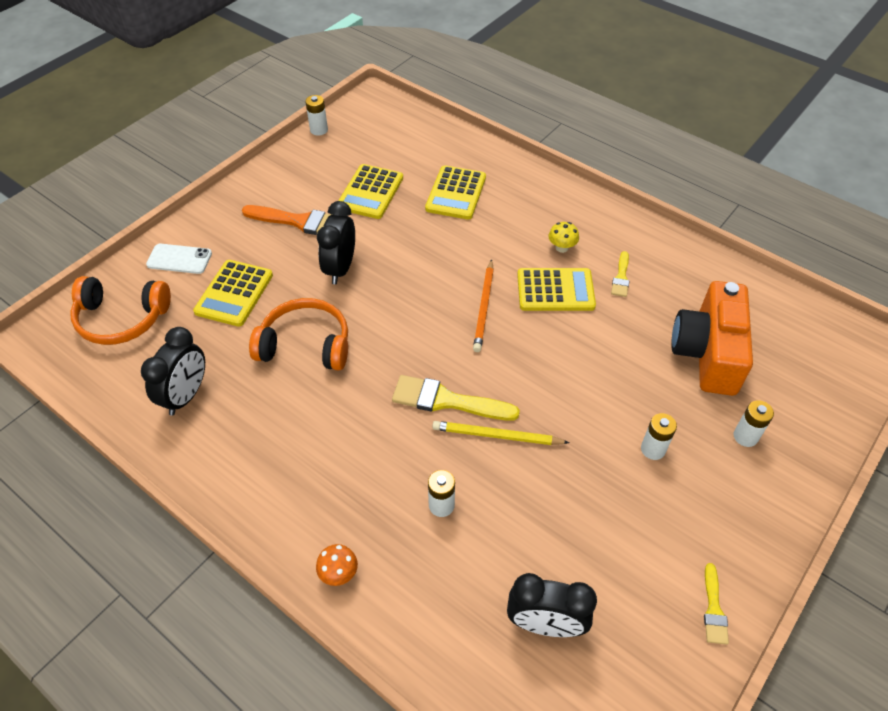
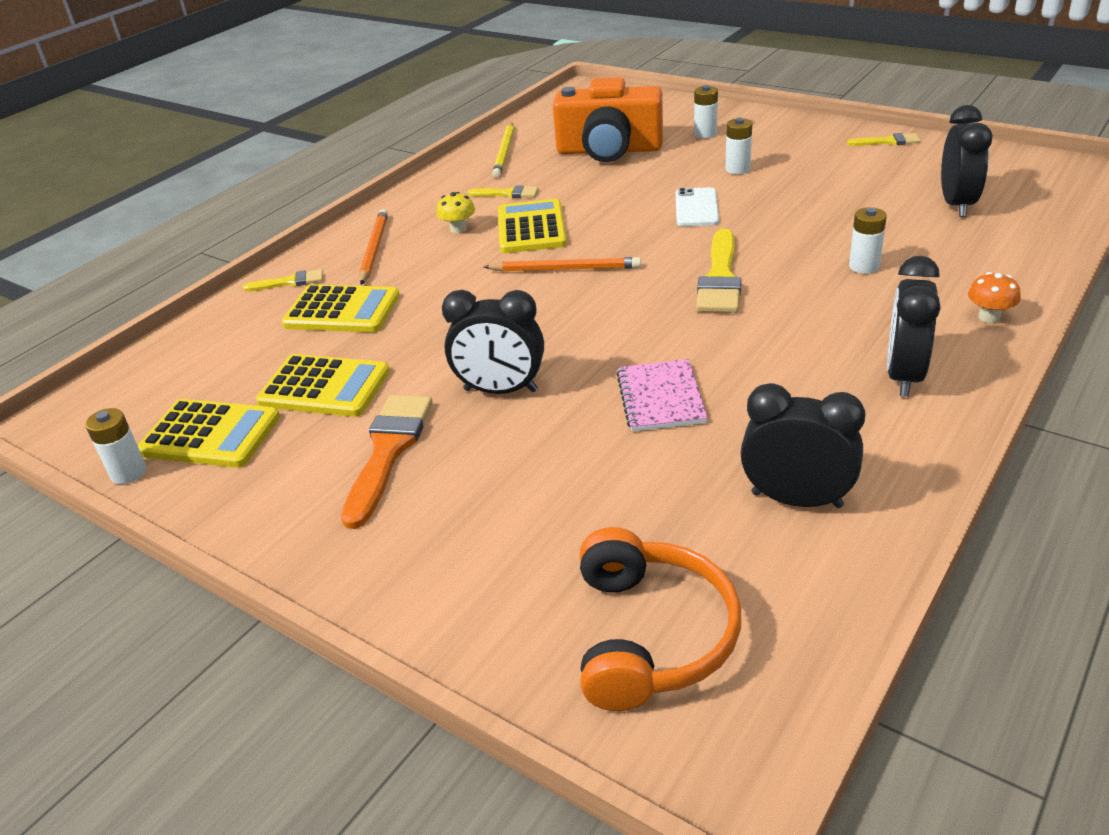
camera: 90 degrees left, 15 degrees down
(179, 259) = (482, 590): white phone -> white phone (696, 208)
(234, 293) = (566, 494): yellow calculator -> yellow calculator (210, 435)
(282, 487) = (904, 376): none -> black clock
(305, 345) = (660, 398): orange headphones -> pink notebook
(497, 436) = (757, 244): yellow pencil -> yellow pencil (505, 152)
(500, 166) = (289, 282): none -> yellow brush
(538, 203) = (374, 249): none -> orange pencil

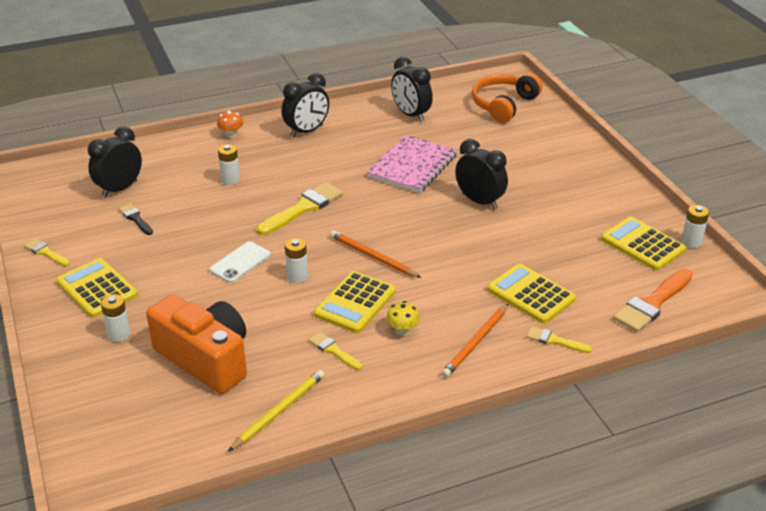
camera: 150 degrees left, 0 degrees up
(324, 387) = (568, 244): yellow calculator -> yellow calculator (97, 289)
(388, 451) = (554, 197): orange brush -> orange brush (652, 303)
(660, 398) = (412, 166): pink notebook -> pink notebook, size x1.52
(737, 169) = (164, 282): white battery -> white battery (297, 276)
(875, 192) = (135, 218): none -> black brush

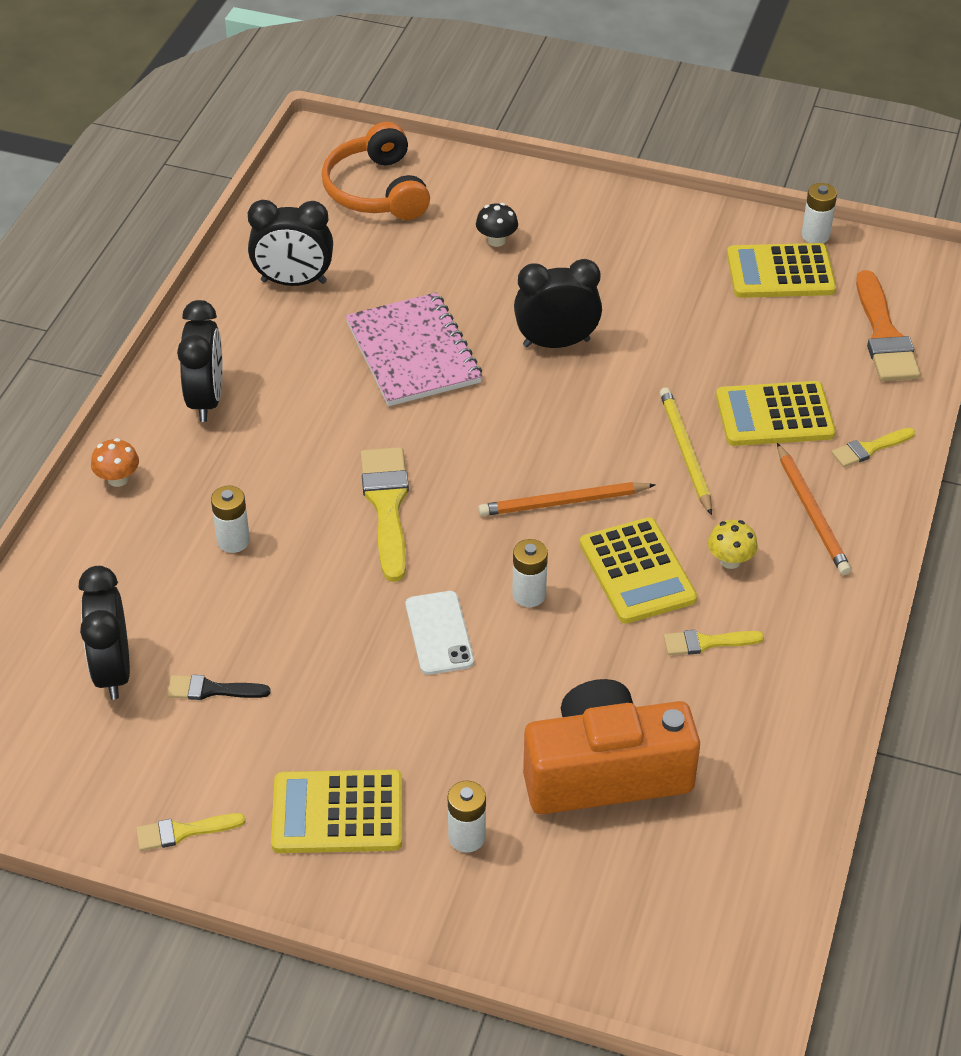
camera: 50 degrees left, 10 degrees up
(279, 411) = (769, 753): yellow pencil -> yellow pencil (685, 452)
(523, 151) = (496, 240): none -> black mushroom

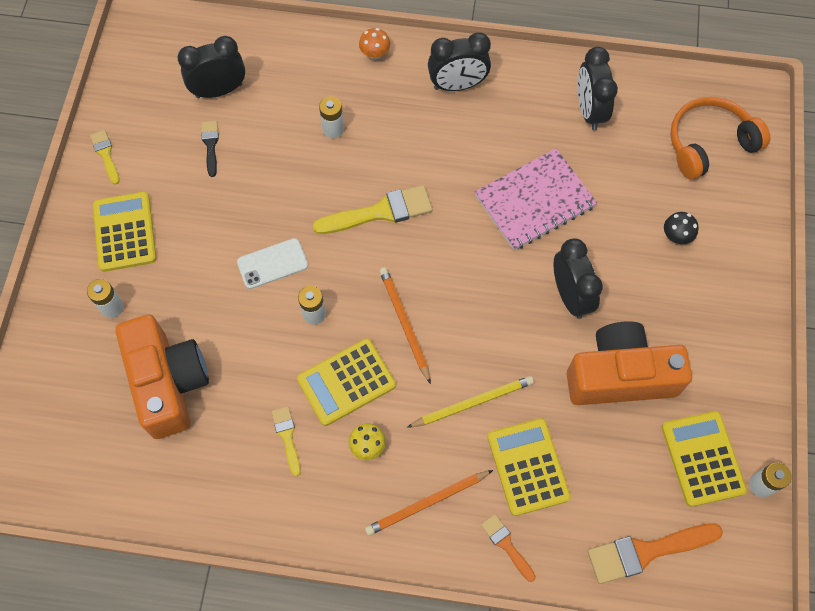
camera: 80 degrees right, 20 degrees up
(670, 319) = (620, 376): none -> orange camera
(869, 448) = (506, 545): yellow brush -> orange brush

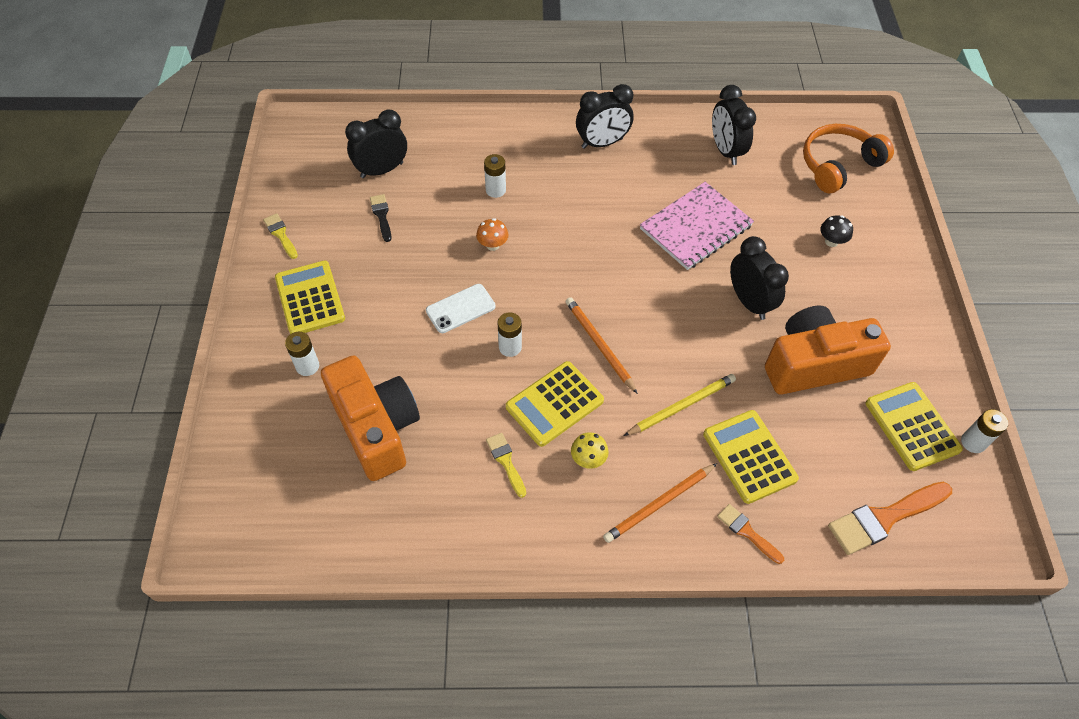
camera: 10 degrees left, 10 degrees down
(375, 54) = (521, 126): orange mushroom -> orange mushroom (492, 245)
(380, 212) = (554, 253): yellow brush -> none

